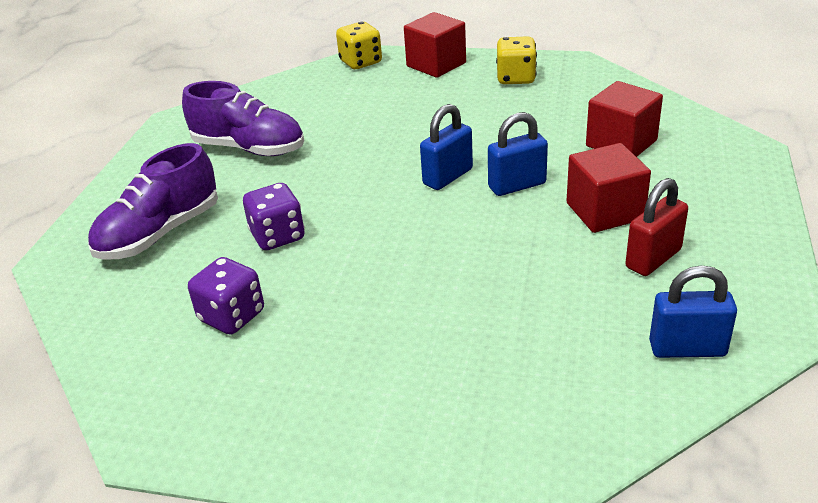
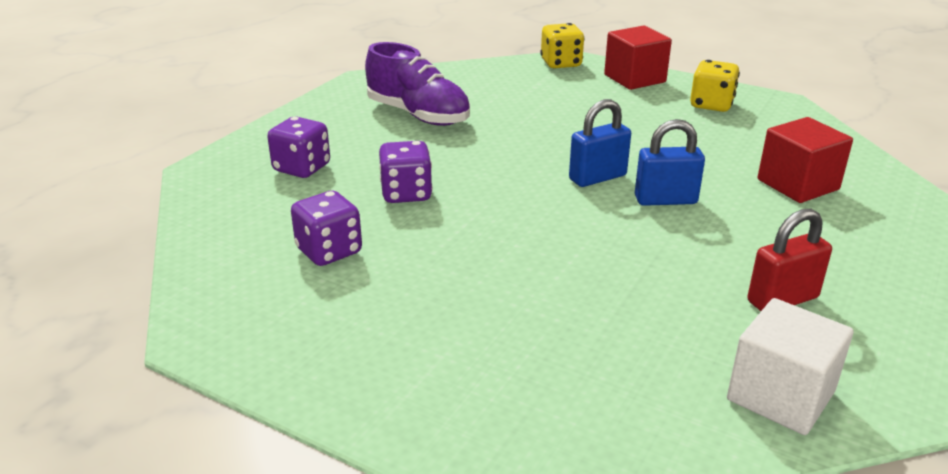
camera: 15 degrees right, 5 degrees down
(160, 233) = (302, 168): purple shoe -> purple dice
(605, 211) = (749, 243): red cube -> none
(687, 349) = (780, 395): blue padlock -> white cube

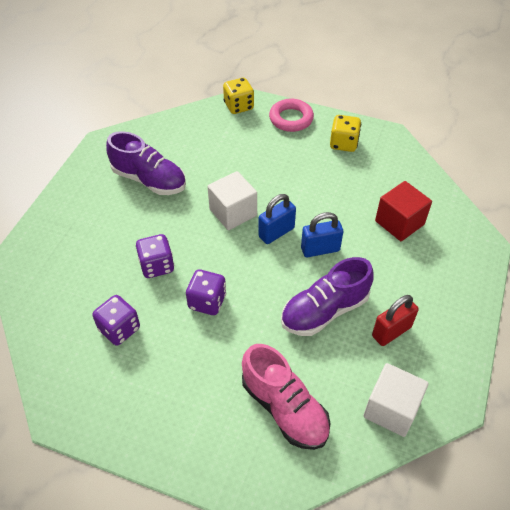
camera: 10 degrees left, 20 degrees up
(302, 168) = (82, 249): purple dice -> purple dice (207, 301)
(534, 153) = (233, 212): none -> white cube
(582, 371) = (284, 408): none -> pink shoe
(634, 78) = (291, 119): red cube -> pink ring
(666, 264) = (324, 311): none -> purple shoe

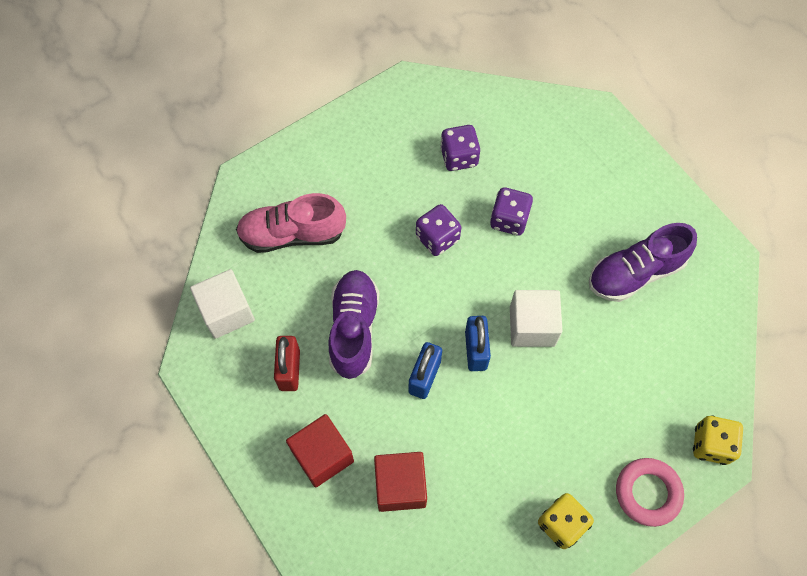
camera: 125 degrees right, 15 degrees up
(425, 273) = (322, 456): none -> red cube

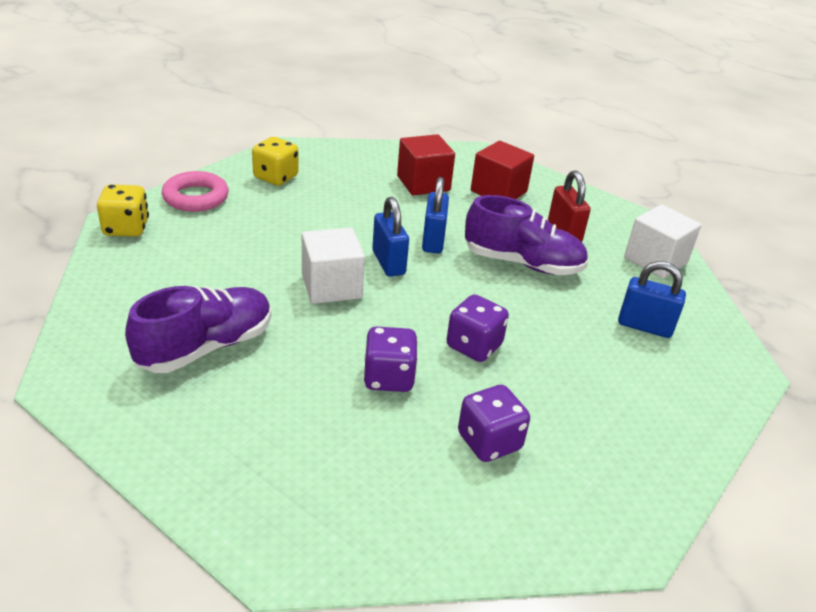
camera: 160 degrees right, 30 degrees down
(292, 234) = (644, 326): pink shoe -> blue padlock
(354, 329) = (522, 263): purple shoe -> purple shoe turned 60 degrees counterclockwise

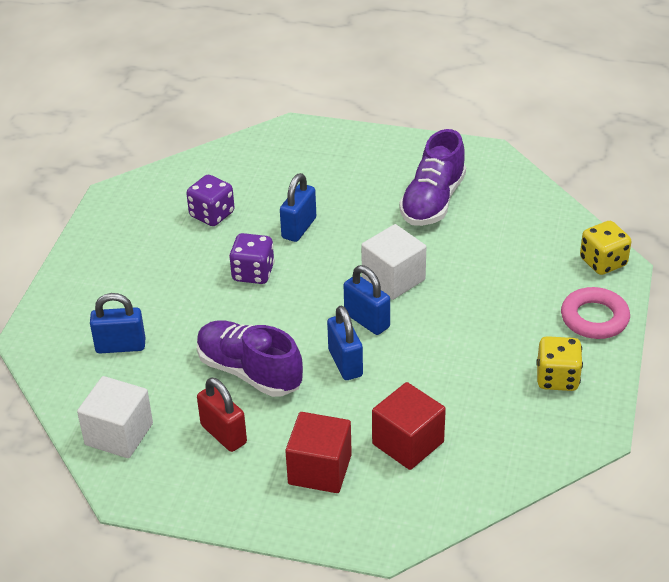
camera: 160 degrees right, 5 degrees up
(389, 378) = (299, 228): purple dice -> blue padlock
(522, 263) = (249, 372): purple shoe -> purple shoe turned 45 degrees clockwise

